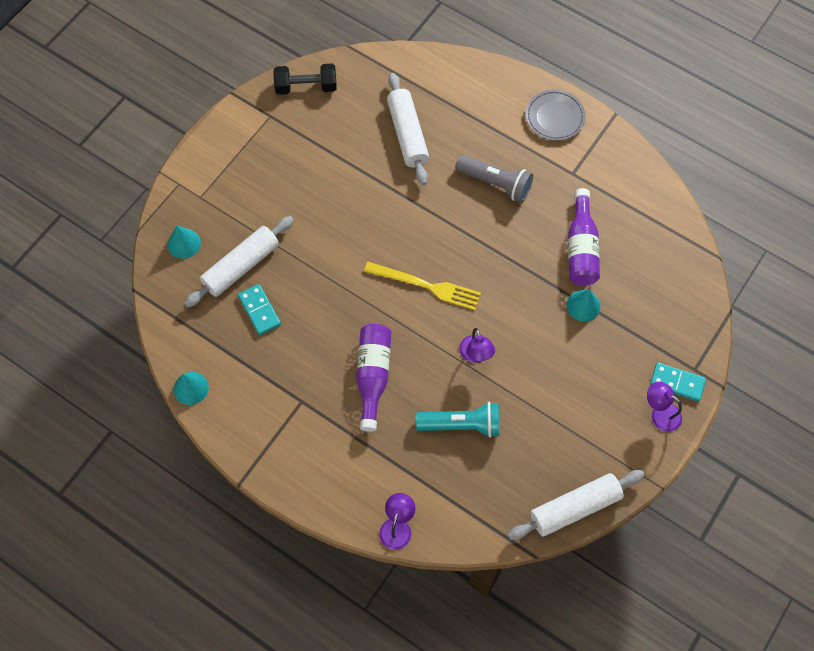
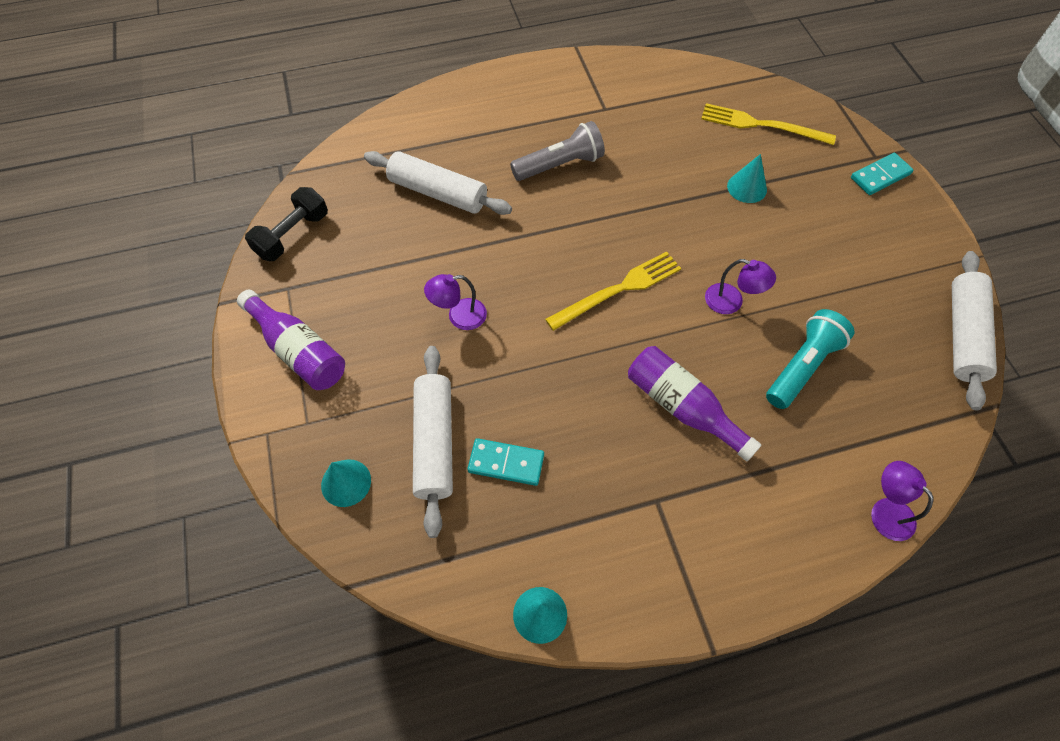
camera: 50 degrees left, 5 degrees down
(554, 117) = (537, 84): grey plate -> none
(581, 248) = (686, 151): purple bottle -> purple bottle (298, 350)
(653, 279) = (761, 125): none -> yellow fork
(660, 413) = (903, 207): purple lamp -> purple lamp (459, 316)

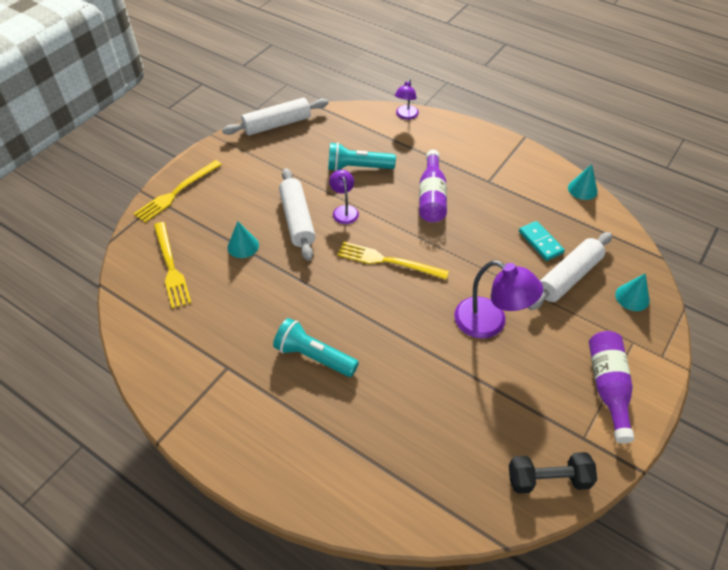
camera: 130 degrees left, 10 degrees down
(438, 193) = (413, 414): white rolling pin -> white rolling pin (297, 220)
(459, 316) = (490, 323): purple lamp -> purple lamp, size x1.73
(560, 165) = (314, 356): grey flashlight -> turquoise flashlight
(880, 176) = (177, 192): turquoise domino -> yellow fork

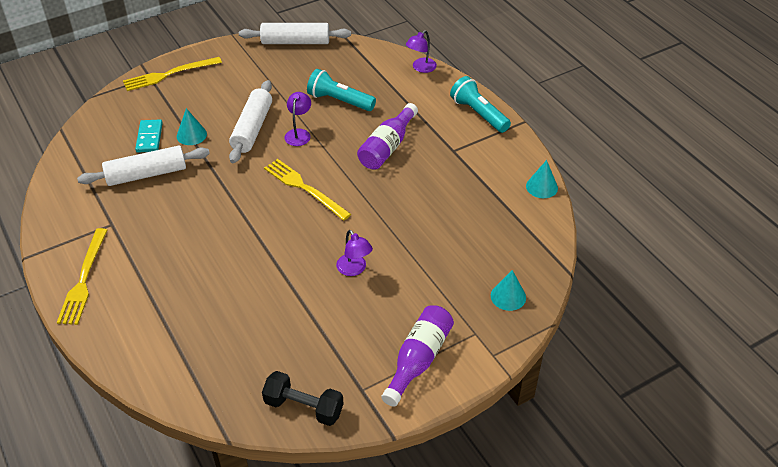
camera: 25 degrees right, 5 degrees down
(171, 267) = (123, 132): yellow fork -> yellow fork (84, 279)
(314, 356) = (184, 241): turquoise flashlight -> turquoise flashlight (478, 114)
(490, 323) = (354, 269): purple lamp -> purple lamp, size x0.58
(540, 242) = (459, 219): turquoise domino -> turquoise domino (149, 138)
(568, 277) = (460, 258): white rolling pin -> white rolling pin (146, 174)

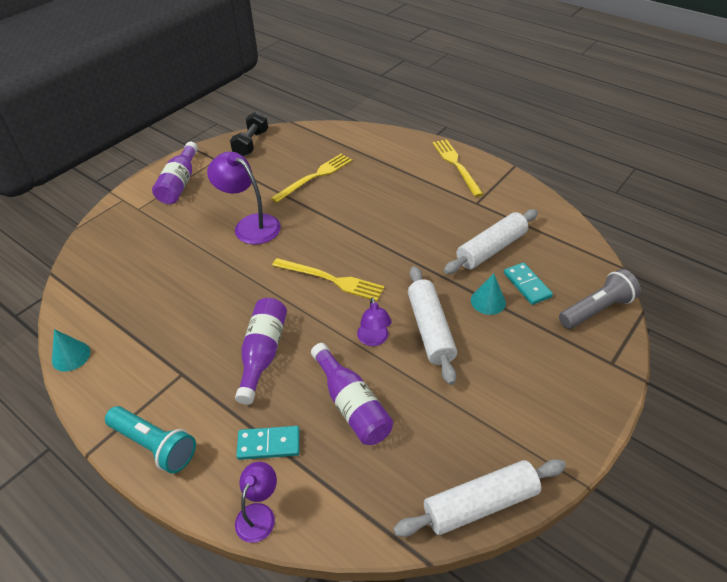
camera: 160 degrees right, 0 degrees up
(119, 108) = (596, 309): none -> grey flashlight
(169, 74) = (593, 374): yellow fork -> yellow fork (315, 177)
(304, 407) = (251, 143): black dumbbell -> black dumbbell turned 75 degrees counterclockwise
(339, 101) = (351, 404): turquoise flashlight -> purple bottle
(354, 269) = (250, 225): purple lamp -> purple lamp, size x1.73
(403, 95) = (269, 444): none -> turquoise domino
(508, 296) = (111, 240): turquoise cone -> none

